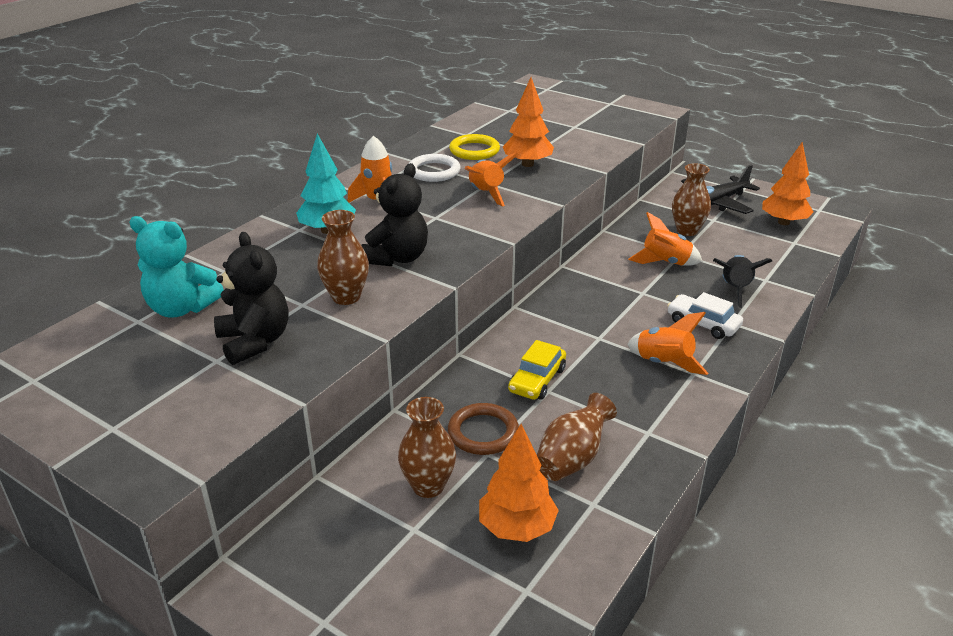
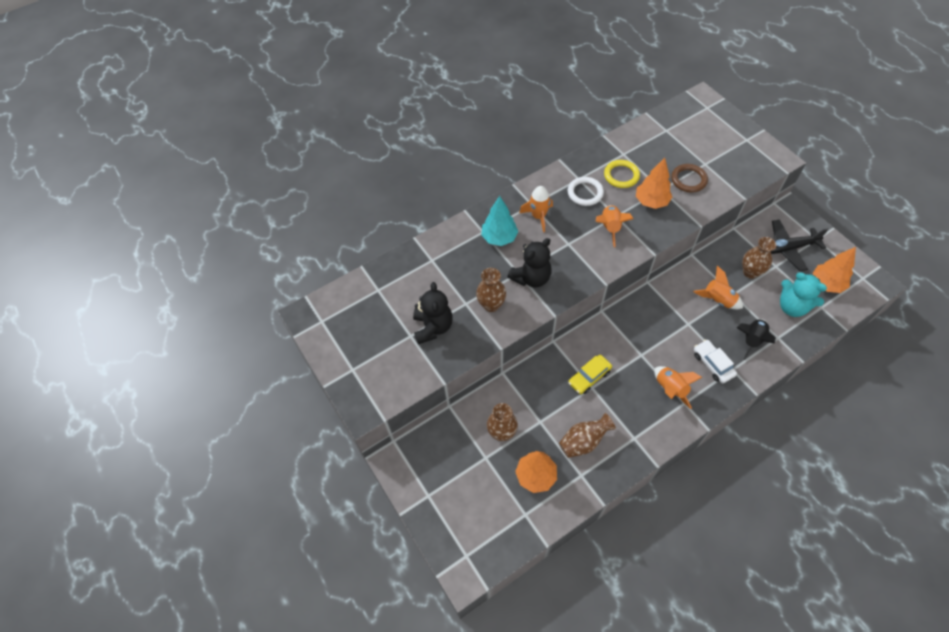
camera: 25 degrees right, 25 degrees up
(182, 308) = (402, 286): turquoise teddy bear -> turquoise teddy bear (792, 307)
(483, 432) = (543, 406): brown ring -> brown ring (688, 180)

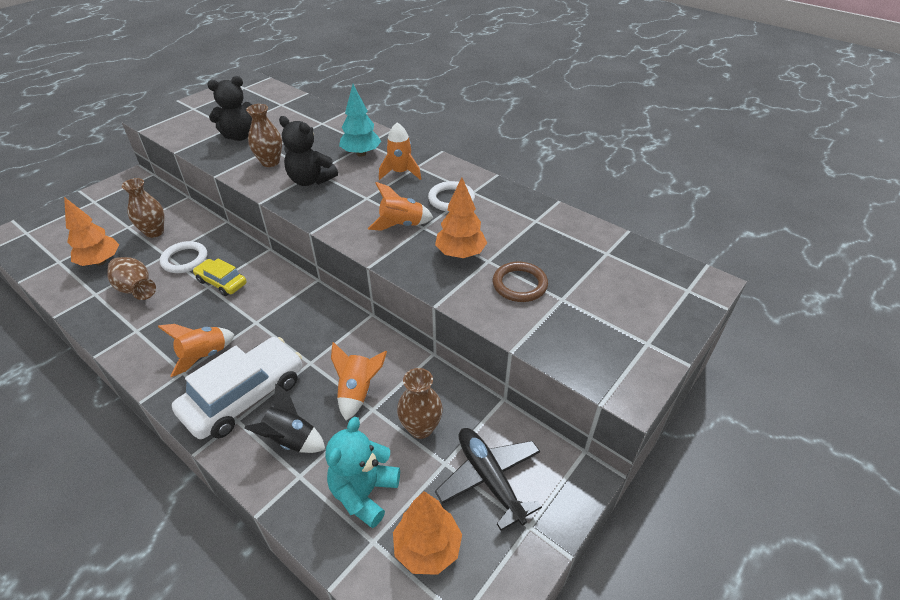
camera: 70 degrees right, 15 degrees down
(551, 405) = (185, 259): none -> white ring
(621, 175) = (495, 223): yellow ring -> none
(713, 364) = (244, 396): white car -> white car, size x1.82

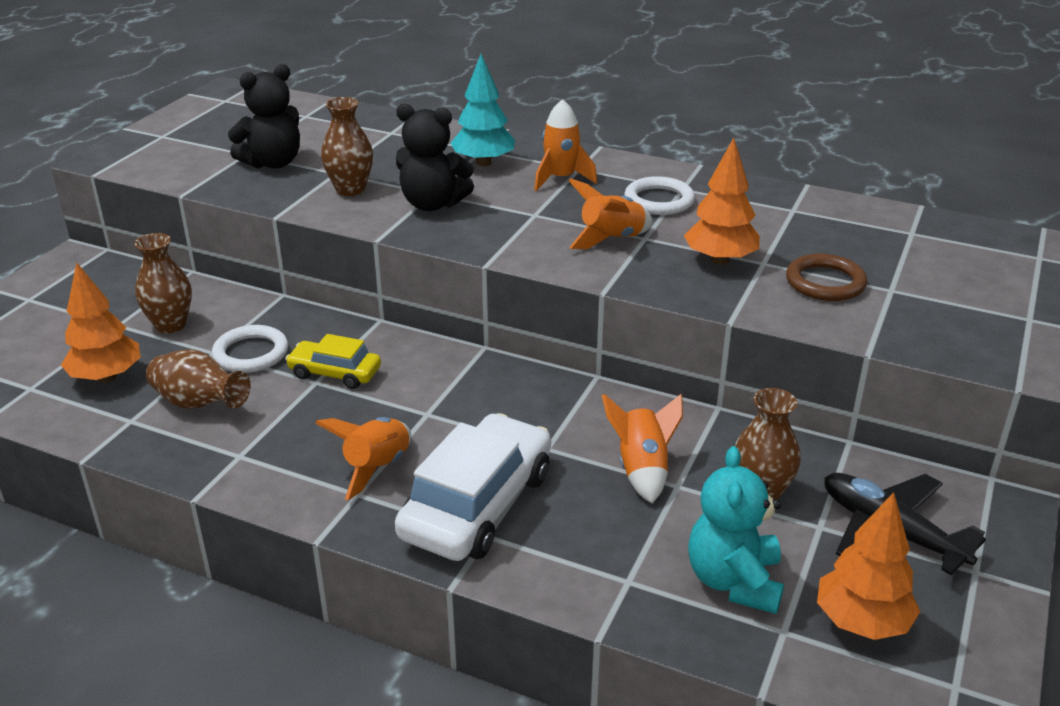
camera: 15 degrees left, 10 degrees down
(290, 439) = (584, 542): black rocket -> none

